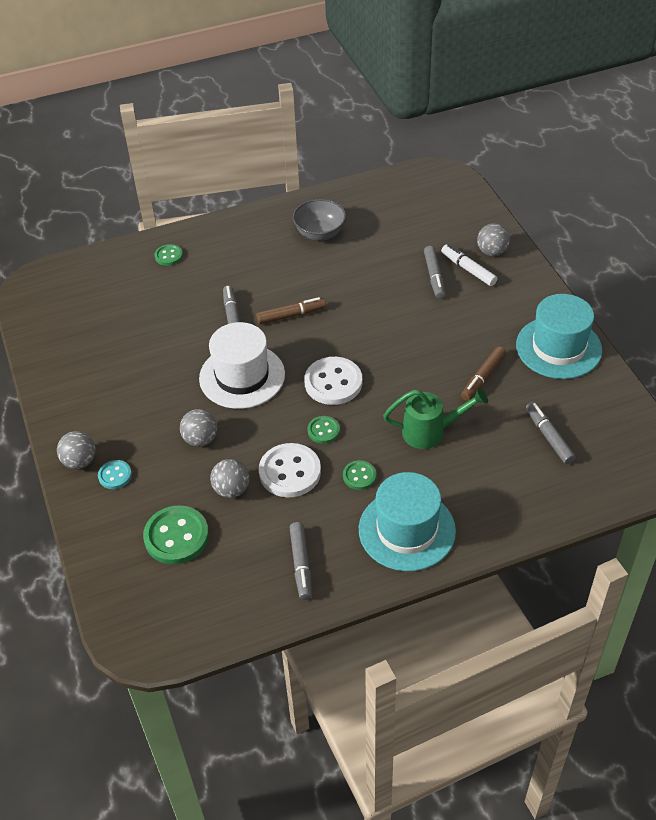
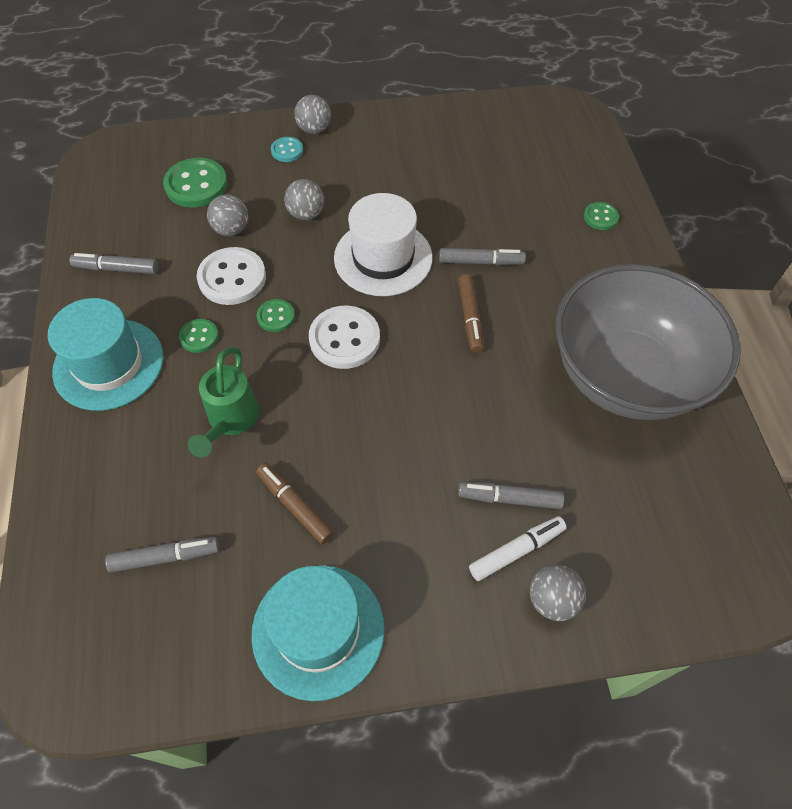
camera: 100 degrees right, 10 degrees up
(320, 233) = (625, 375): grey bowl -> grey bowl, size x2.22

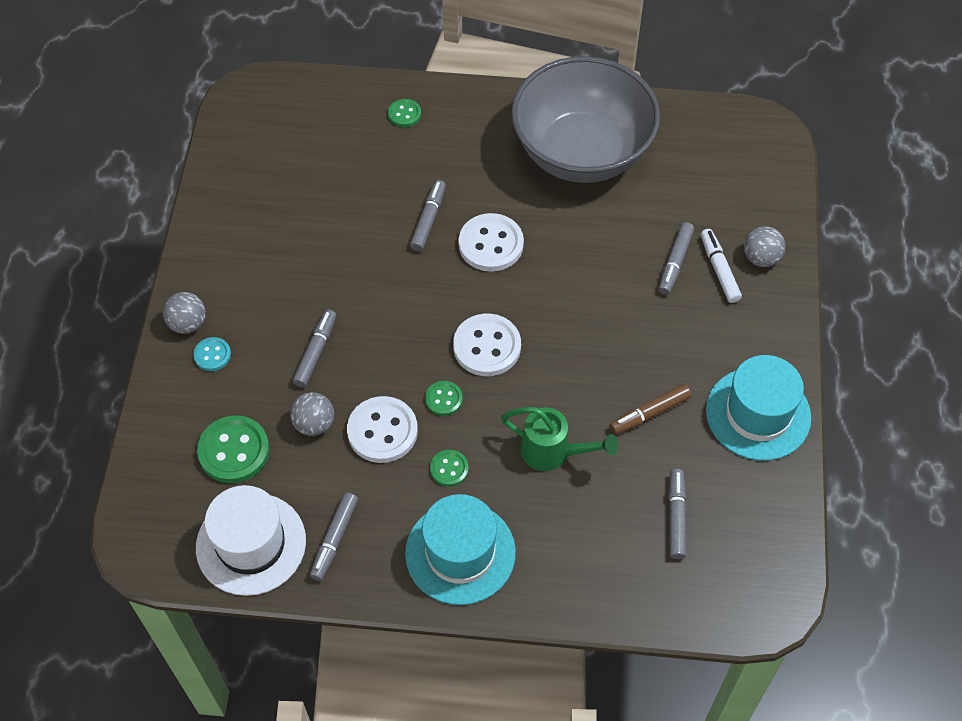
camera: 75 degrees left, 0 degrees up
(306, 214) = (316, 352): grey ball -> grey marker
(383, 258) = (398, 296): white hat -> white hat (251, 544)
(470, 317) = (491, 244): brown marker -> white button

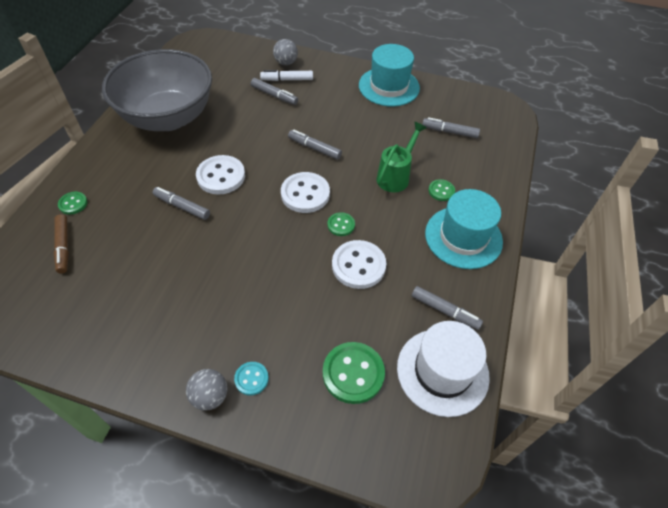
camera: 80 degrees left, 5 degrees down
(314, 424) = (341, 309): grey ball -> none
(316, 352) = (275, 298): grey marker -> grey marker (314, 148)
(449, 469) = (398, 232): green button -> green button (441, 191)
(649, 413) = (378, 128): brown marker -> brown marker (63, 247)

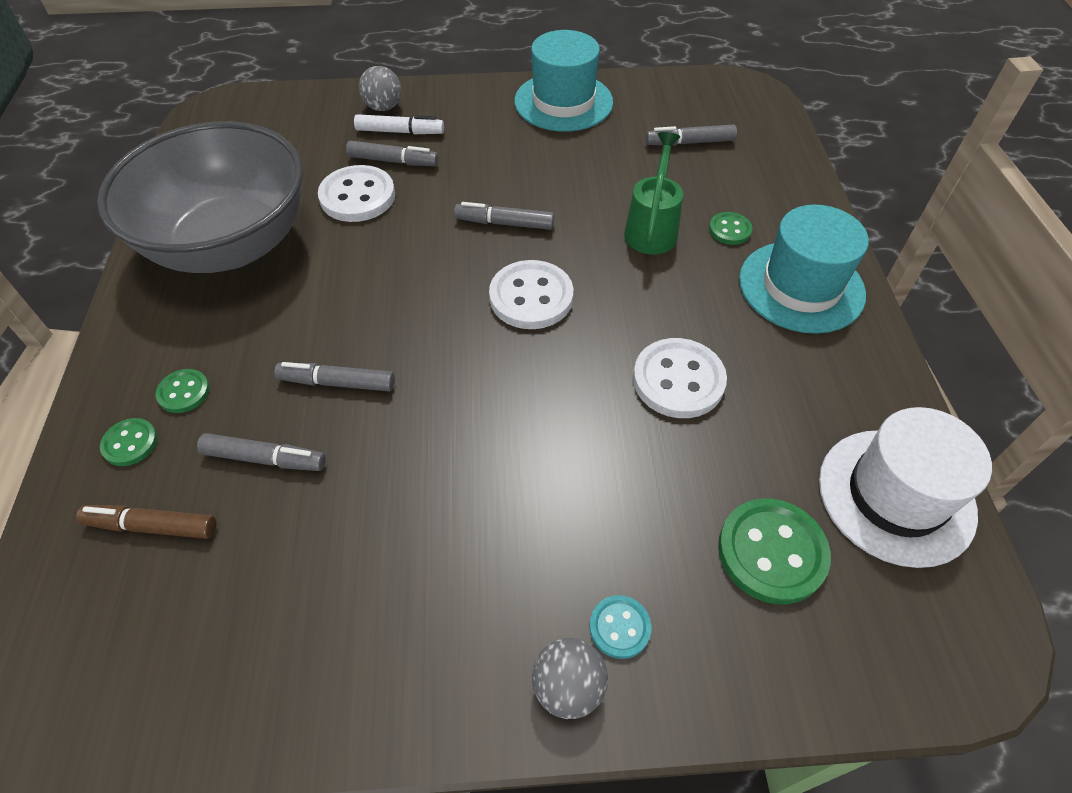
camera: 20 degrees left, 0 degrees up
(63, 247) = (152, 526): brown marker -> brown marker turned 135 degrees clockwise
(221, 176) = (377, 312): white button -> white button (357, 196)
(287, 79) = (400, 132): white marker -> white marker turned 150 degrees counterclockwise
(341, 225) = (614, 327): green button -> green button (184, 392)
(445, 311) = (843, 404): grey marker -> grey marker (265, 459)

